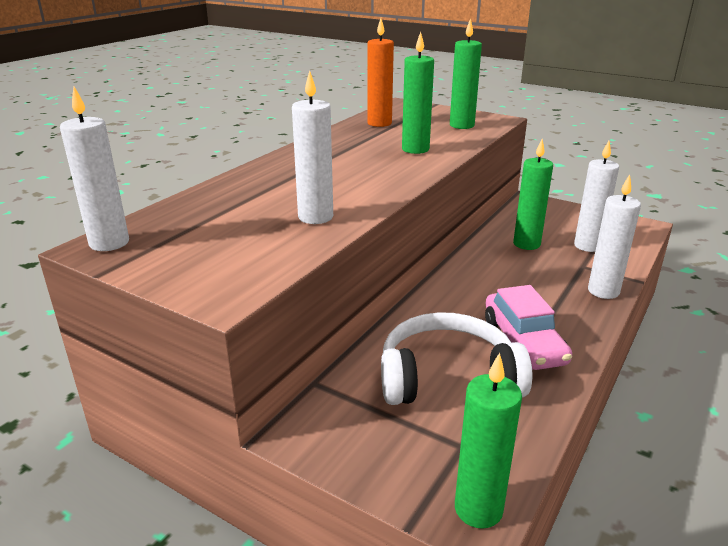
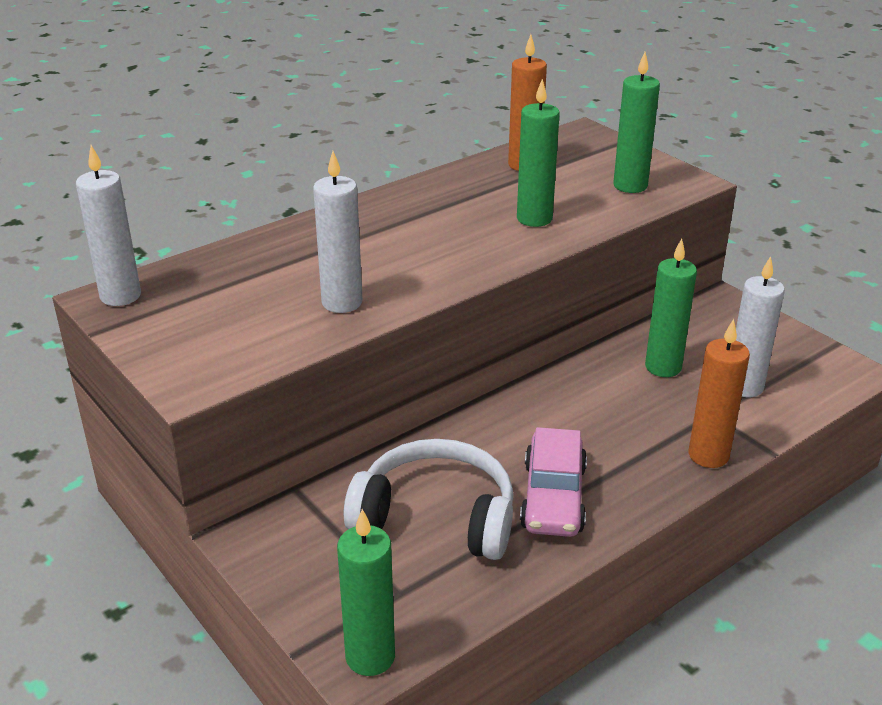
camera: 20 degrees right, 5 degrees up
(603, 291) = (708, 455): white candle -> orange candle

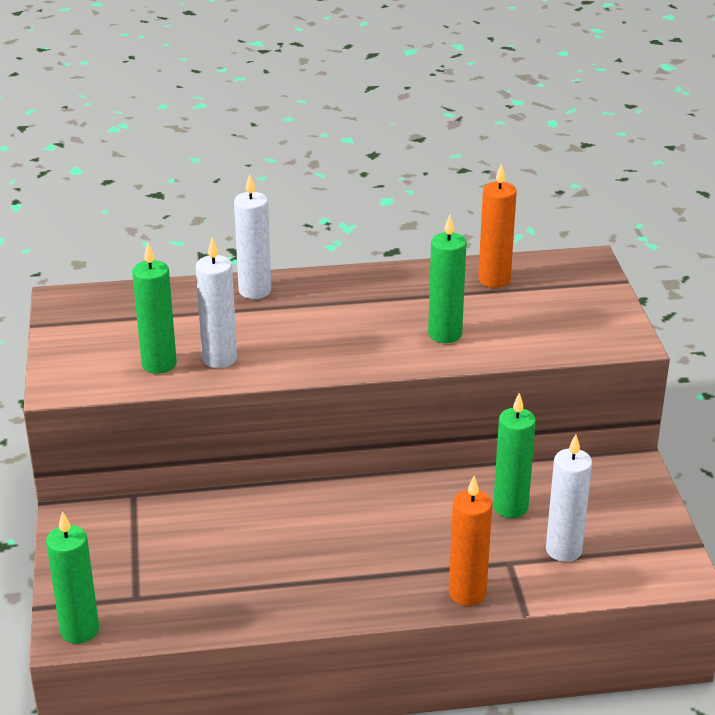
camera: 30 degrees right, 0 degrees up
(120, 296) = (74, 301): white candle -> white candle (255, 291)
(436, 517) = (210, 556): white headphones -> none
(553, 497) = (309, 576): pink car -> none
(630, 186) = (565, 329): green candle -> green candle (159, 364)

